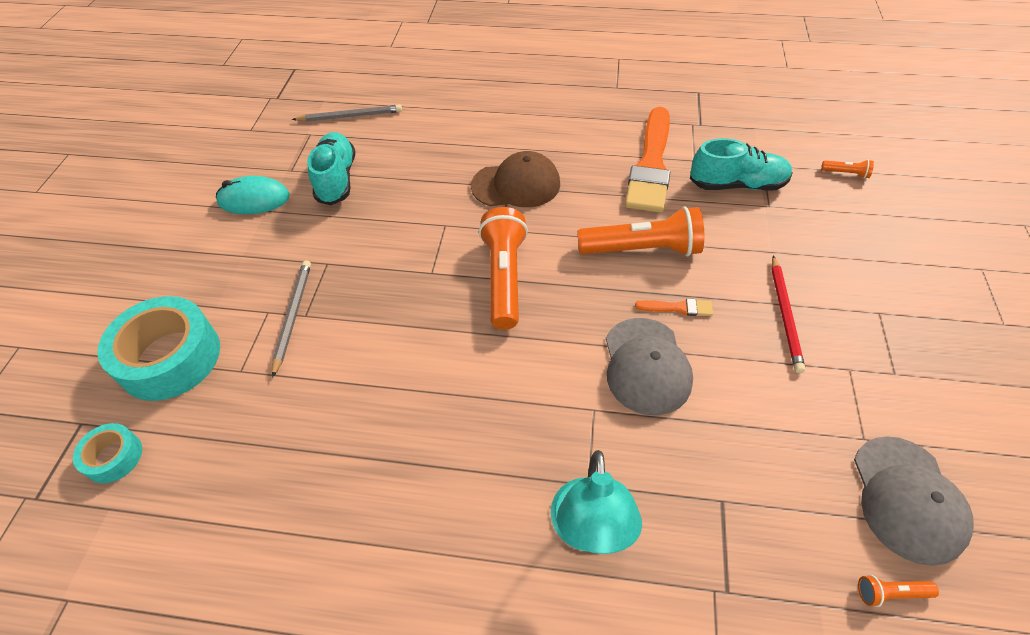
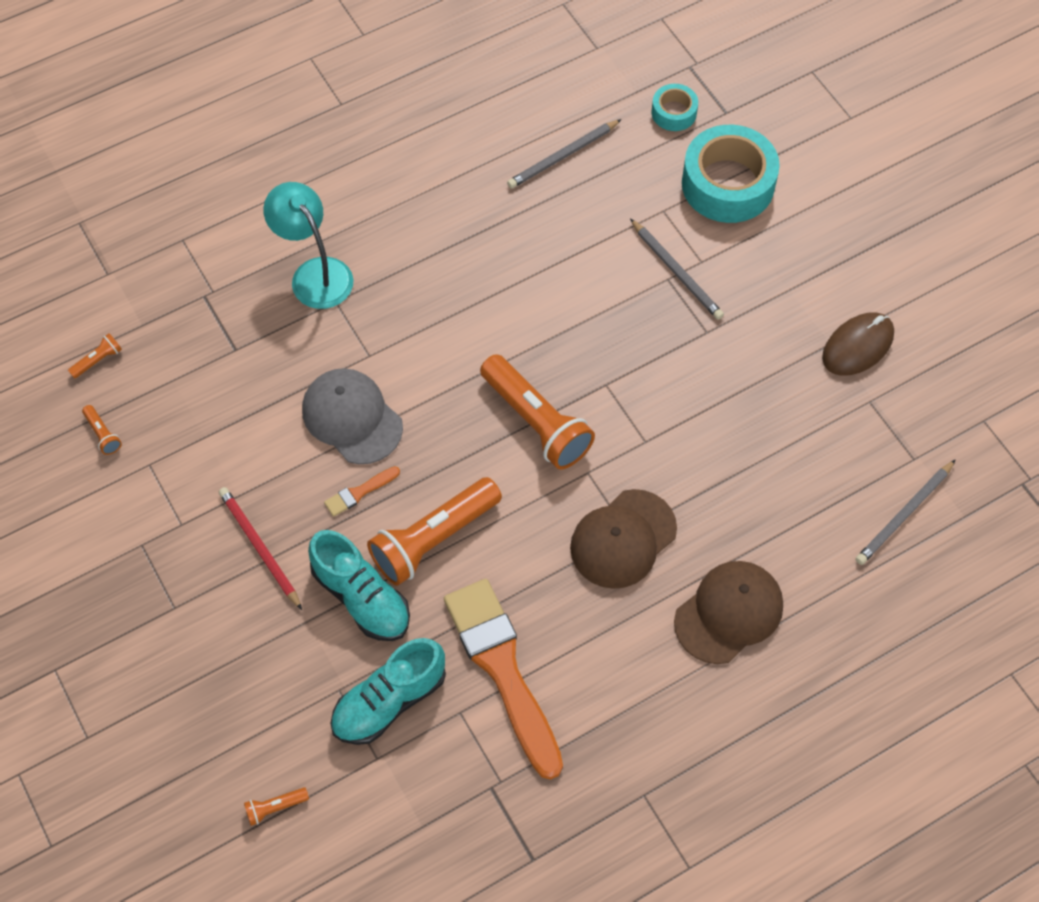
camera: 140 degrees right, 10 degrees up
(248, 486) = (563, 156): none -> grey pencil
(254, 199) = (858, 346): turquoise mouse -> brown mouse
(336, 179) = (810, 422): turquoise shoe -> turquoise shoe (361, 597)
(494, 126) = (729, 613): none -> brown cap
(907, 499) = (102, 434): grey cap -> orange flashlight

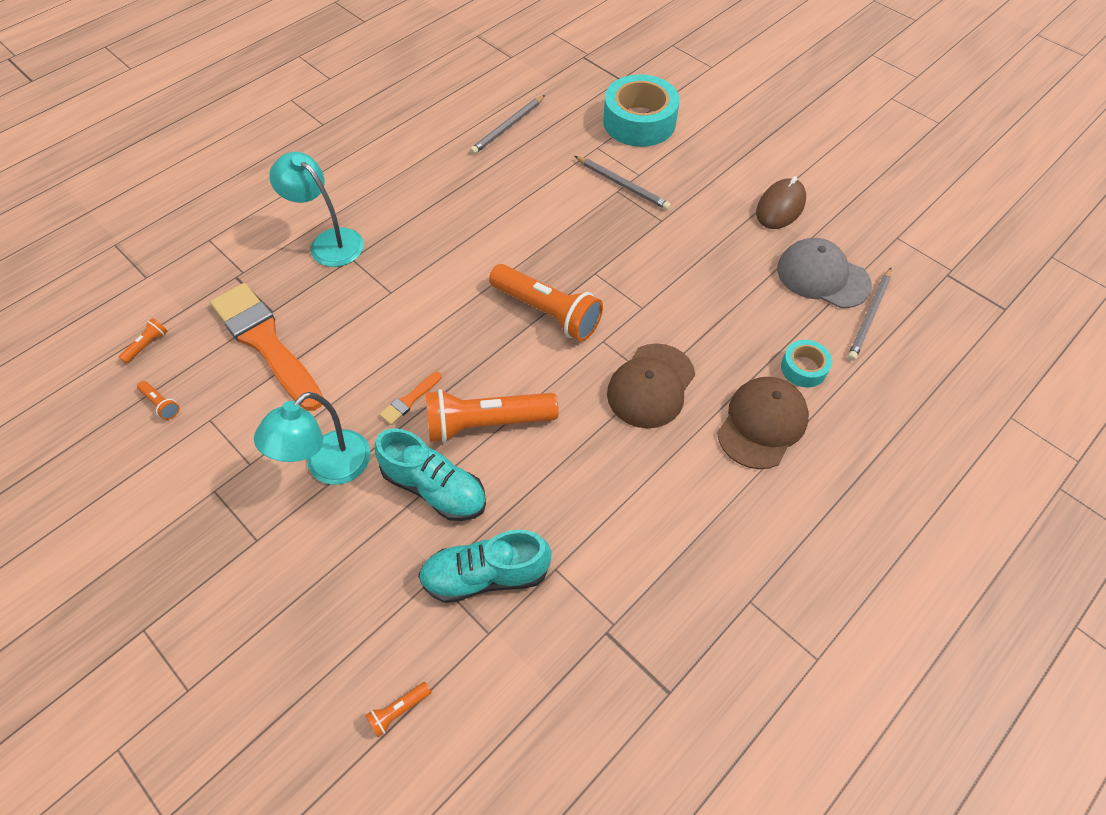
camera: 15 degrees left, 5 degrees down
(260, 548) = (329, 467): red pencil -> turquoise lamp
(352, 418) = (388, 342): grey cap -> grey cap (822, 276)
(389, 701) = (485, 575): turquoise shoe -> turquoise shoe turned 45 degrees clockwise
(433, 539) = (486, 423): orange flashlight -> orange flashlight turned 45 degrees clockwise
(502, 669) = (582, 519): orange brush -> orange brush (265, 343)
(674, 112) = (582, 86): turquoise tape -> turquoise tape (803, 368)

